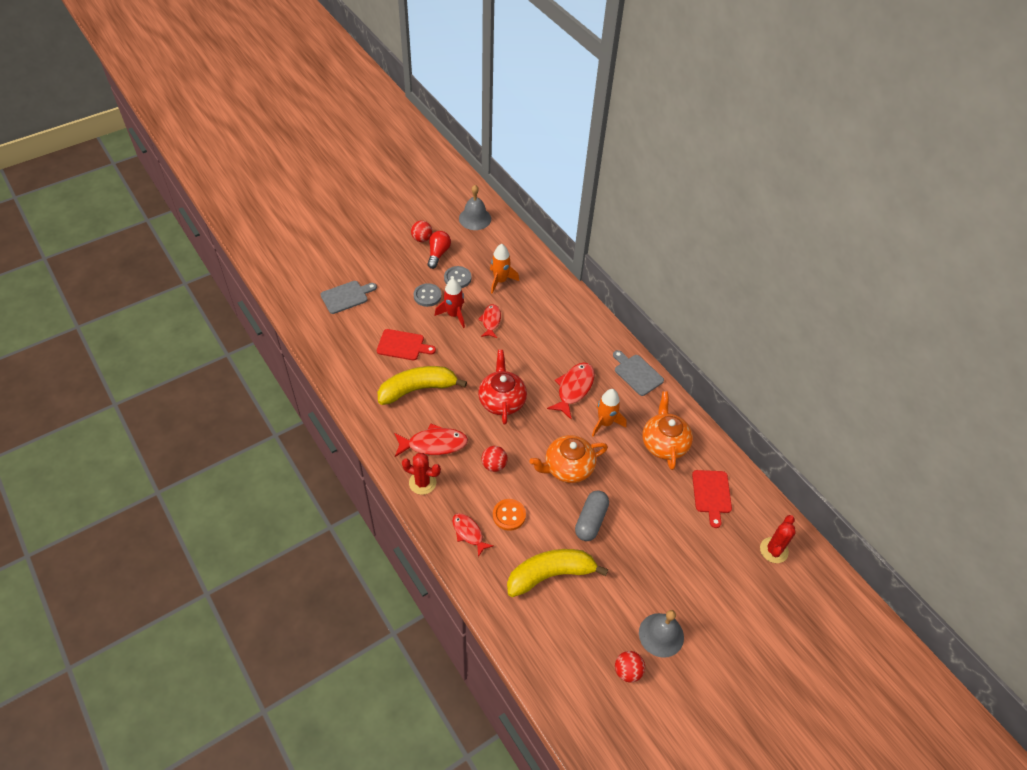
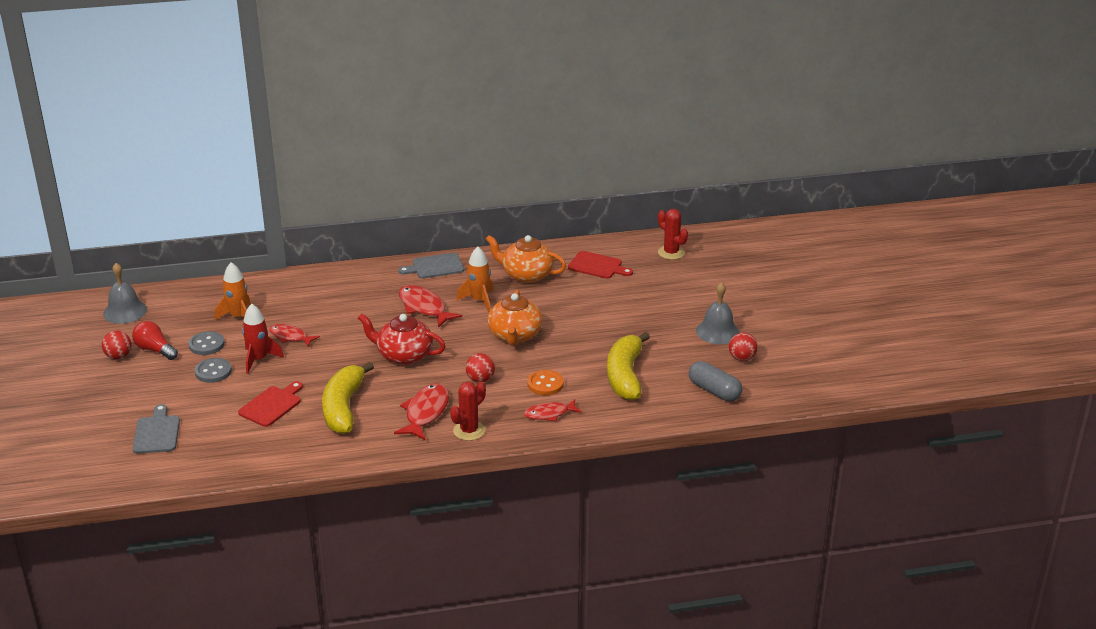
camera: 65 degrees left, 20 degrees down
(591, 520) = (582, 338): grey capsule -> grey capsule (714, 391)

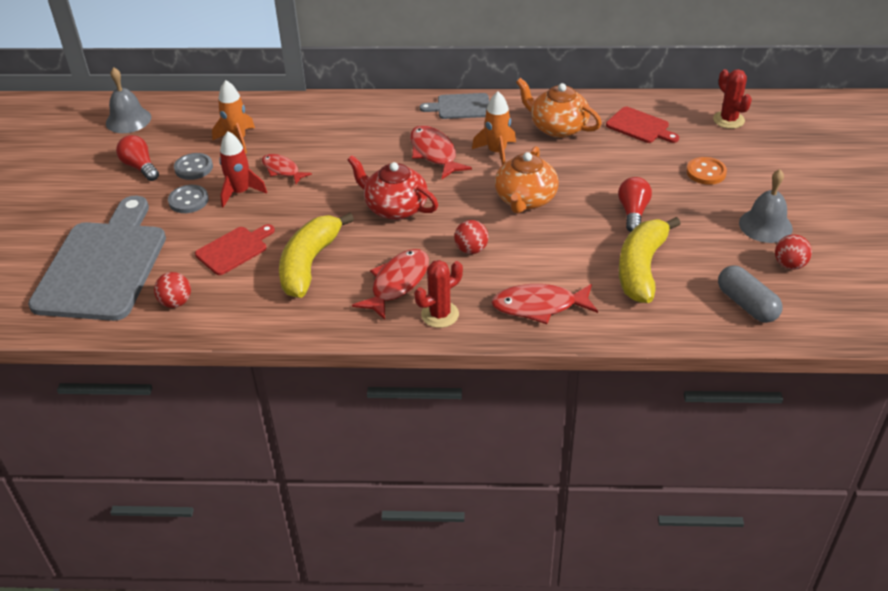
camera: 15 degrees right, 10 degrees up
(118, 356) = (102, 169): red ball -> red ball (176, 302)
(157, 433) = (103, 265): grey cutting board -> grey cutting board, size x2.15
(545, 384) = (544, 266): orange button -> orange button (706, 172)
(549, 414) = (539, 306): red fish -> red fish, size x1.53
(608, 334) = (633, 212): none -> red light bulb

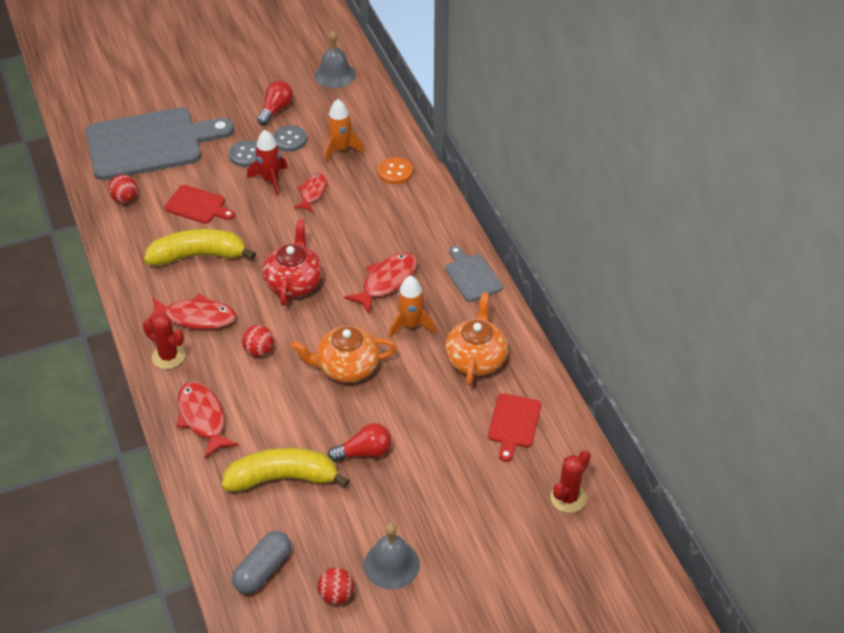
camera: 65 degrees right, 5 degrees up
(706, 172) = (459, 497): orange button -> orange button (395, 172)

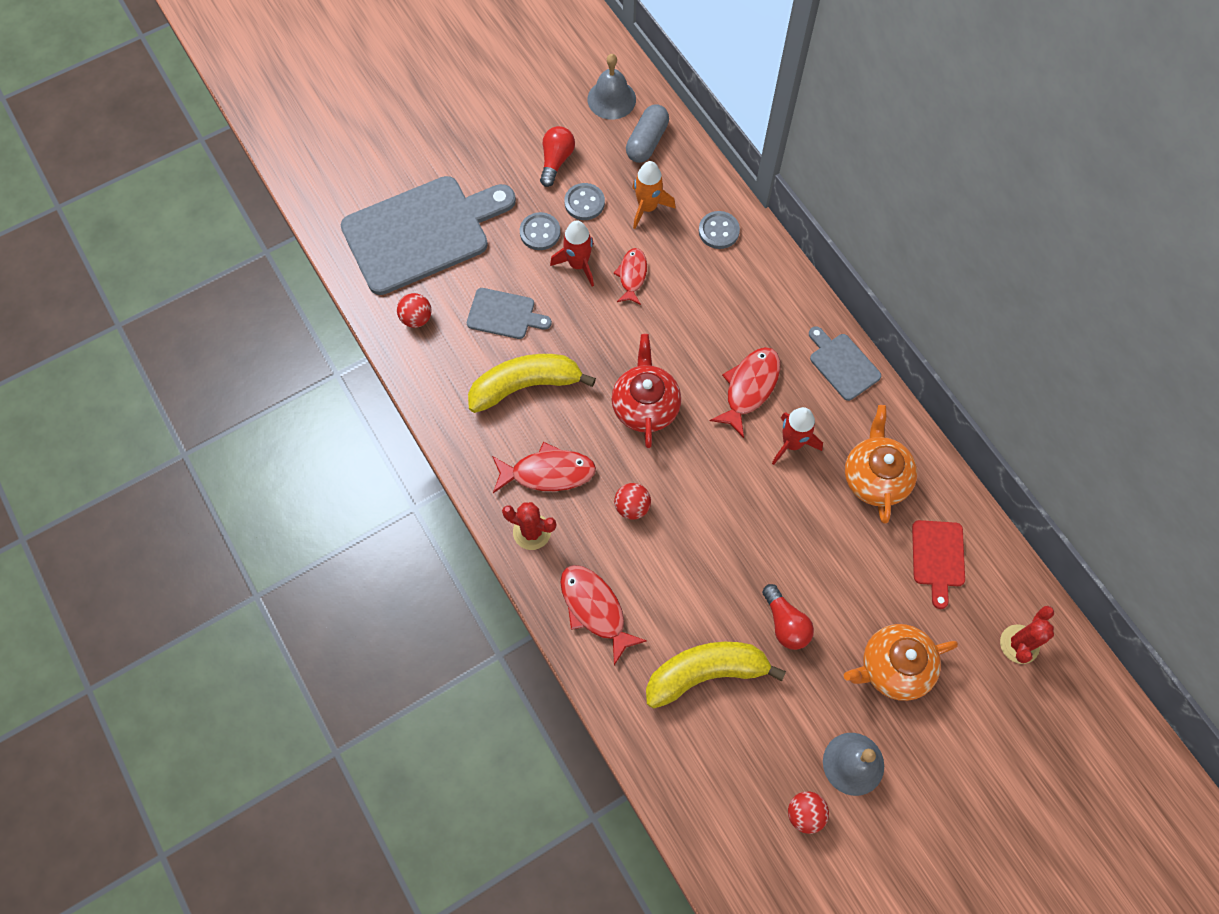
camera: 10 degrees left, 20 degrees up
(197, 205) = (504, 314): red cutting board -> grey cutting board
(263, 570) = (717, 796): grey capsule -> grey capsule (647, 141)
(346, 367) = (736, 512): orange teapot -> orange teapot (893, 667)
(364, 452) = (785, 623): red light bulb -> red light bulb turned 90 degrees clockwise
(395, 172) = (718, 231): orange button -> grey button
(411, 325) = (792, 443): orange rocket -> red rocket

